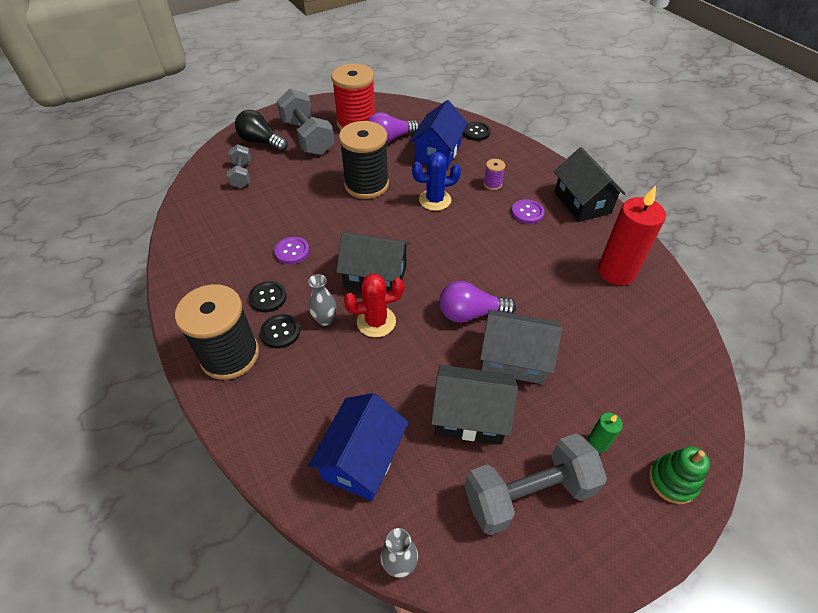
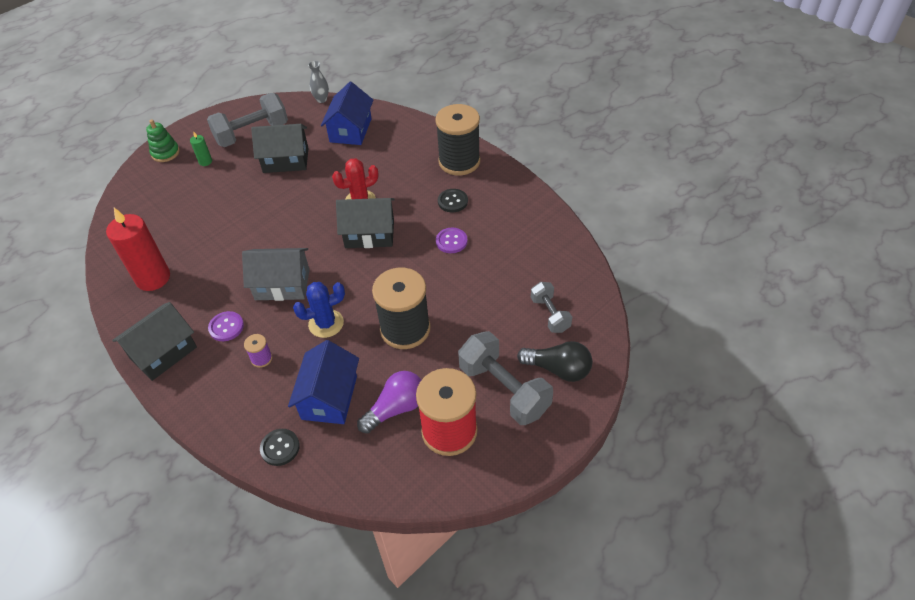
camera: 170 degrees right, 0 degrees up
(280, 332) = (430, 181): black button -> none
(325, 319) = (400, 195): grey vase -> none
(471, 313) = (286, 220): purple light bulb -> none
(514, 358) = (253, 196): grey house -> grey house (282, 284)
(582, 202) = (163, 352): black house -> black house turned 75 degrees clockwise

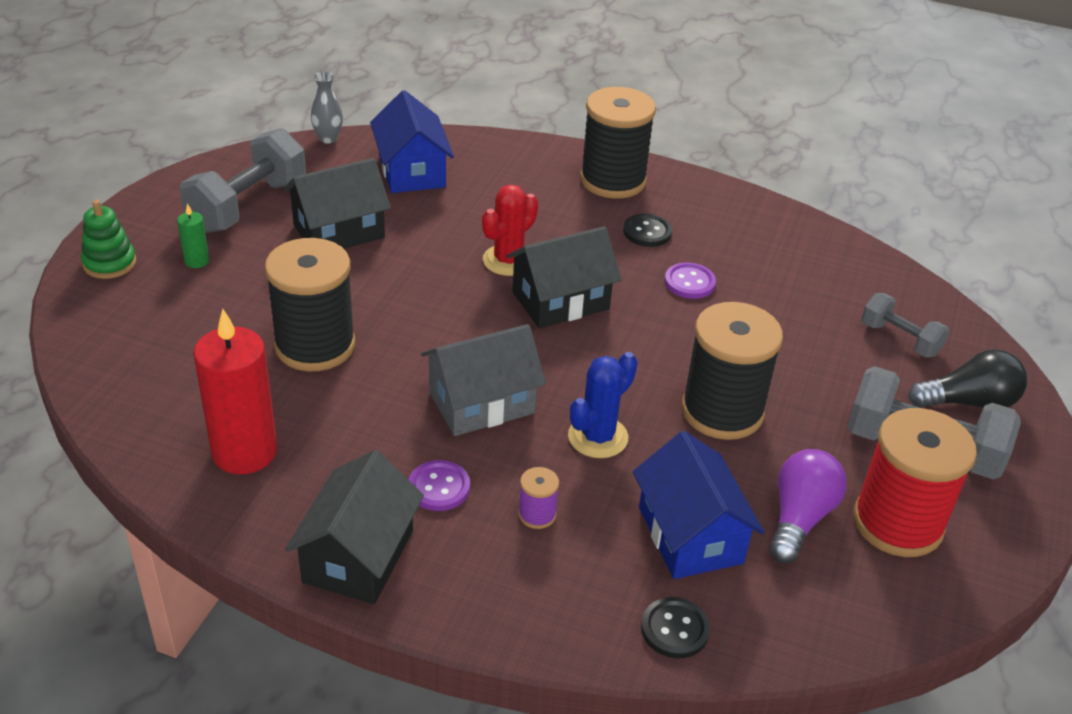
camera: 30 degrees left, 10 degrees down
(226, 227) = (315, 345): none -> black spool

